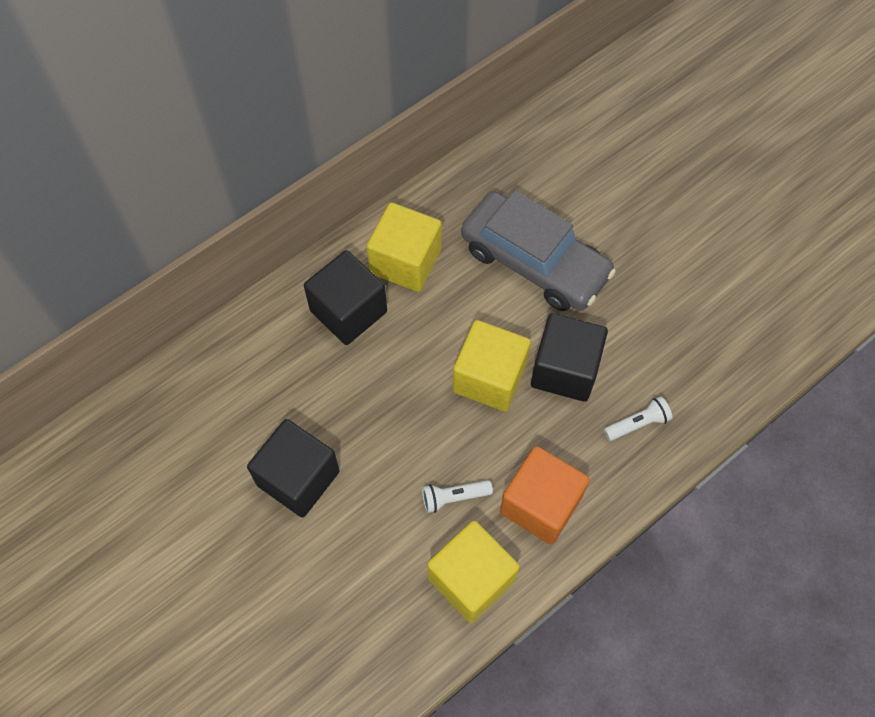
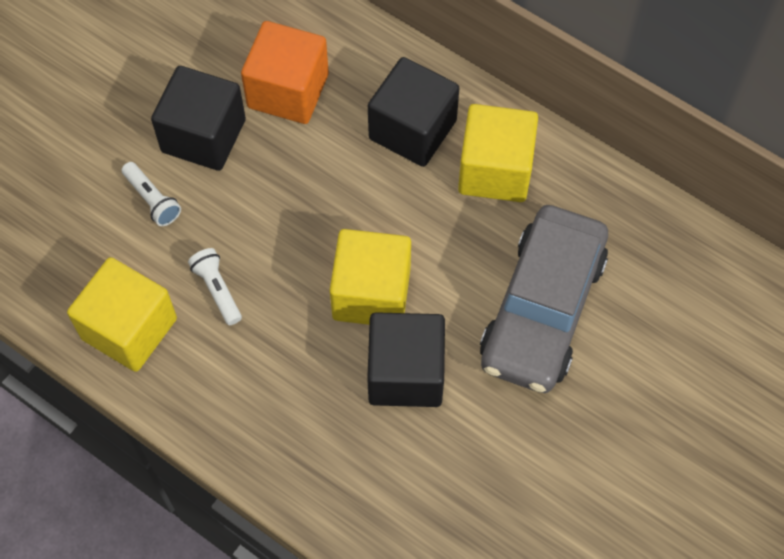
camera: 75 degrees right, 0 degrees up
(540, 504) = (230, 381): orange cube -> orange cube (288, 91)
(637, 424) = (357, 469): white flashlight -> white flashlight (152, 200)

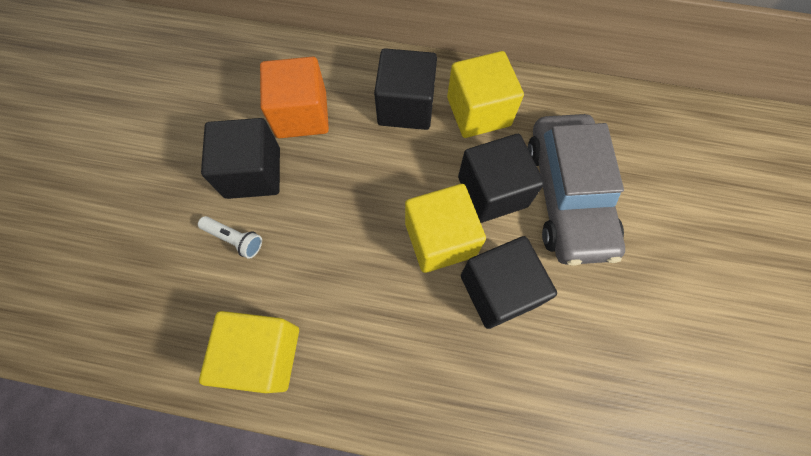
camera: 25 degrees left, 5 degrees up
(217, 290) = (321, 289): white flashlight -> none
(459, 267) = (492, 191): none -> black cube

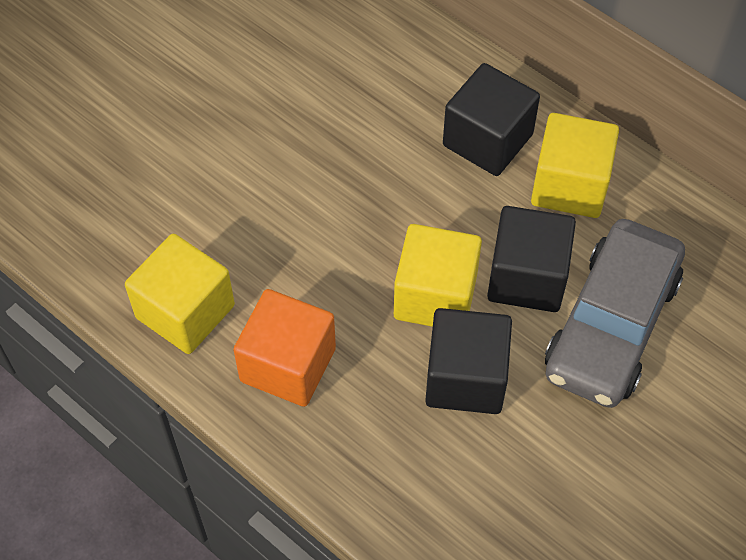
camera: 30 degrees right, 10 degrees down
(234, 239) = (219, 188): white flashlight -> none
(253, 173) = (276, 131): black cube -> none
(301, 114) = (364, 94): orange cube -> orange cube (288, 364)

